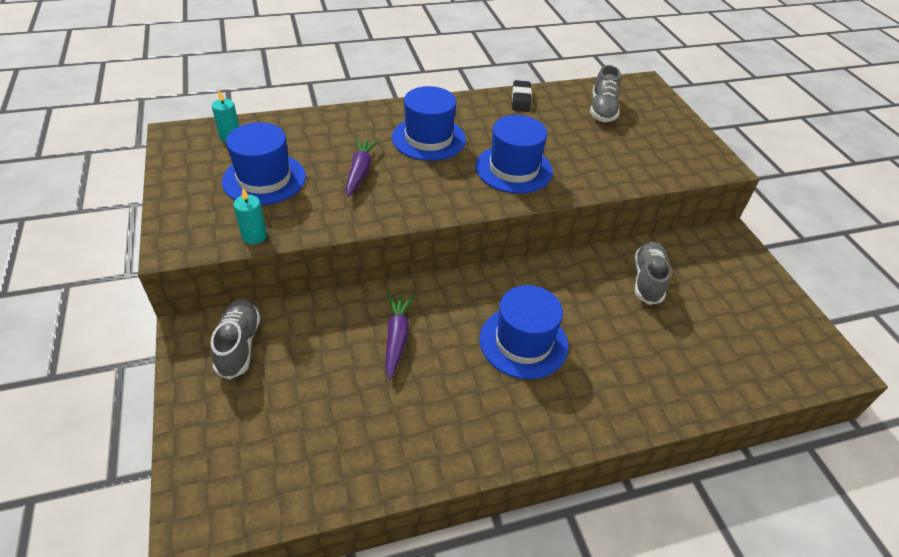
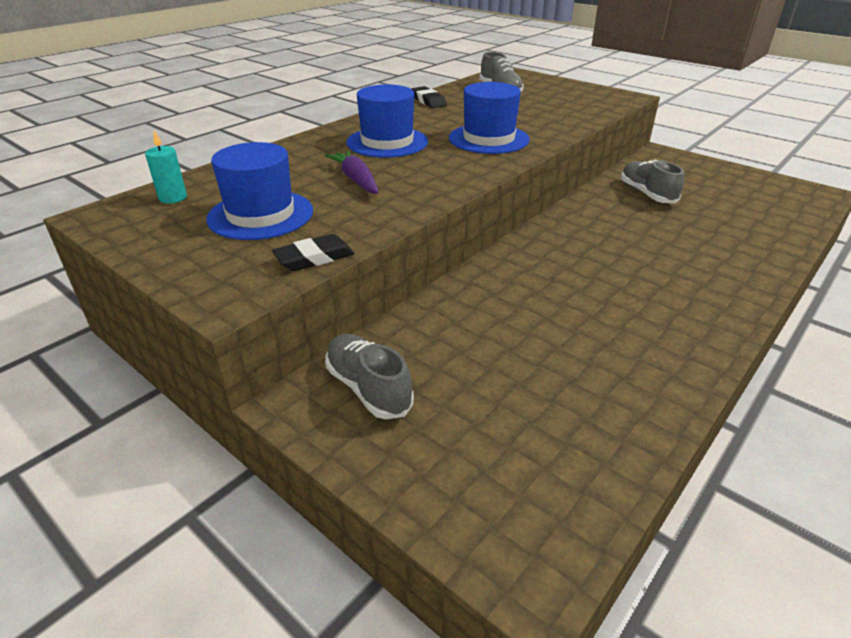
camera: 30 degrees left, 10 degrees down
(254, 236) = (314, 258): turquoise candle -> black eraser
(396, 338) = (517, 309): purple carrot -> none
(523, 342) = (621, 266): blue hat -> none

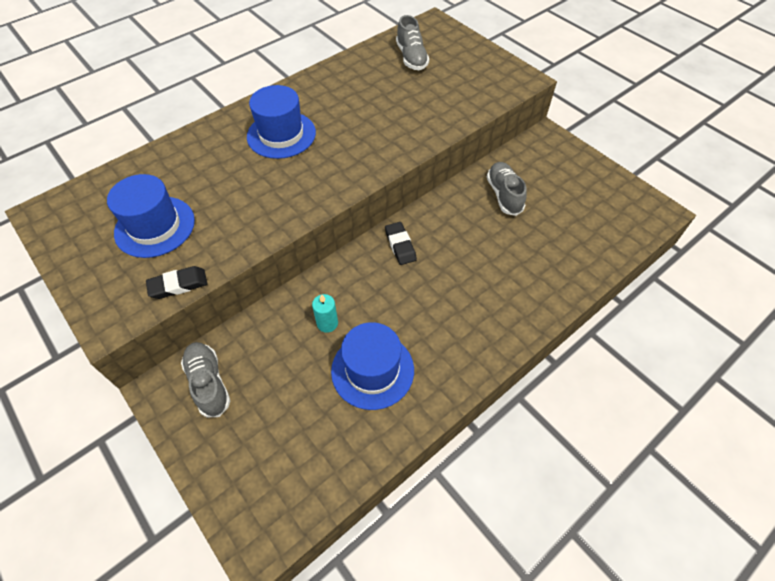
camera: 10 degrees right, 20 degrees up
(173, 198) = (97, 196): turquoise candle -> turquoise candle (327, 323)
(356, 180) = (238, 188): purple carrot -> none
(428, 101) = (340, 69): black eraser -> black eraser (400, 245)
(488, 139) = (367, 139): blue hat -> blue hat (372, 370)

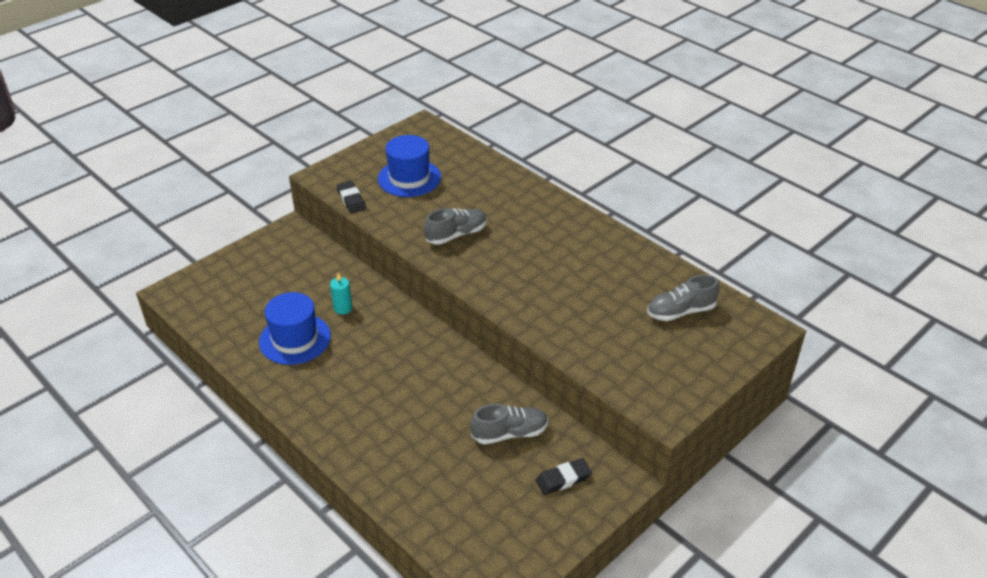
camera: 85 degrees right, 15 degrees down
(209, 383) = (293, 251): grey shoe -> grey shoe (456, 235)
(281, 135) = (527, 229): blue hat -> none
(400, 245) = (431, 350): black eraser -> black eraser (563, 479)

